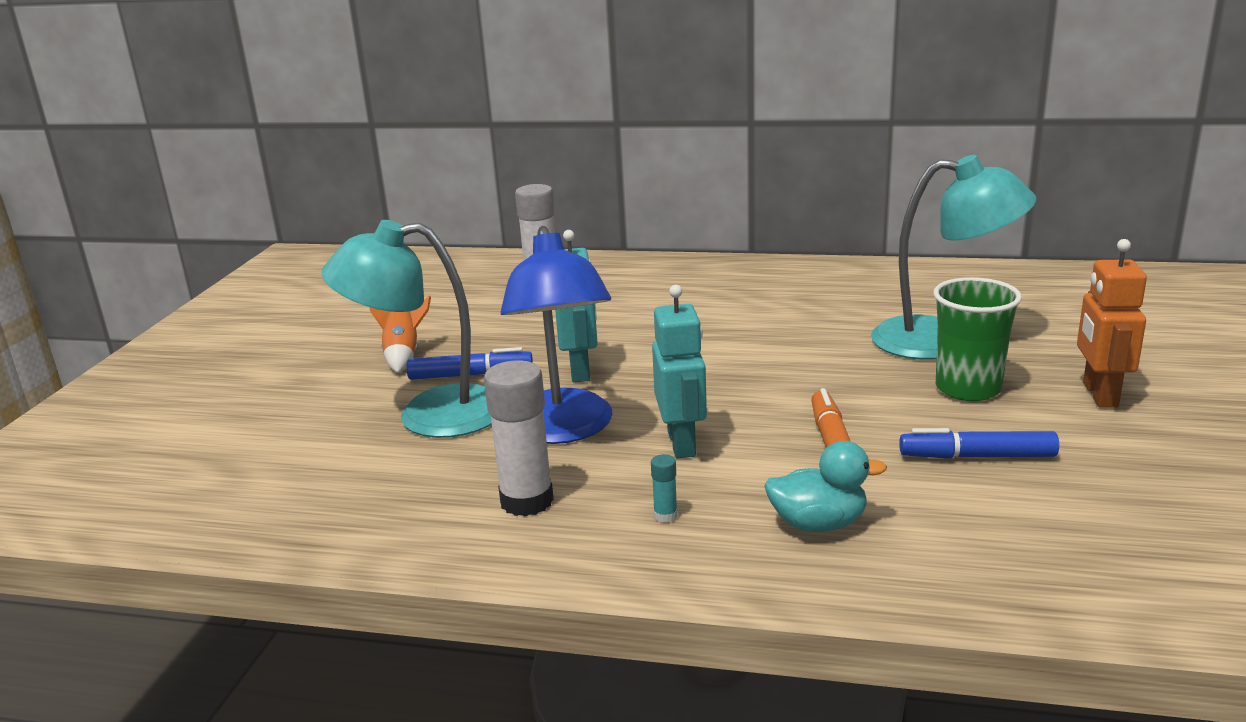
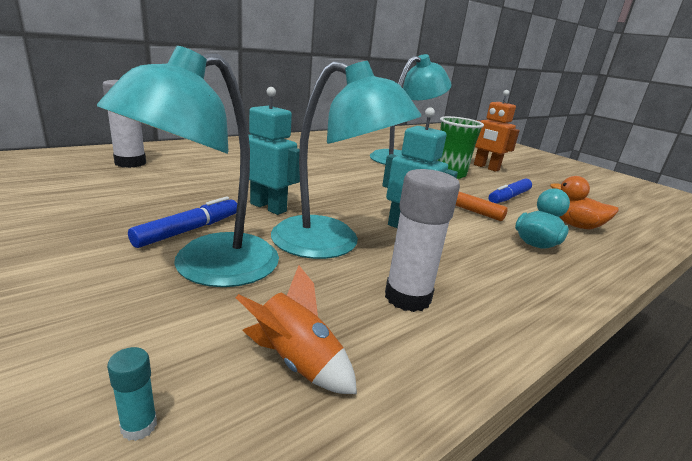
camera: 55 degrees left, 0 degrees up
(403, 355) = (89, 232): orange rocket -> orange rocket (297, 361)
(563, 430) = (331, 244): blue lamp -> turquoise lamp
(665, 515) = (485, 269): turquoise glue stick -> turquoise glue stick (139, 426)
(977, 534) = (575, 225): none -> orange duck

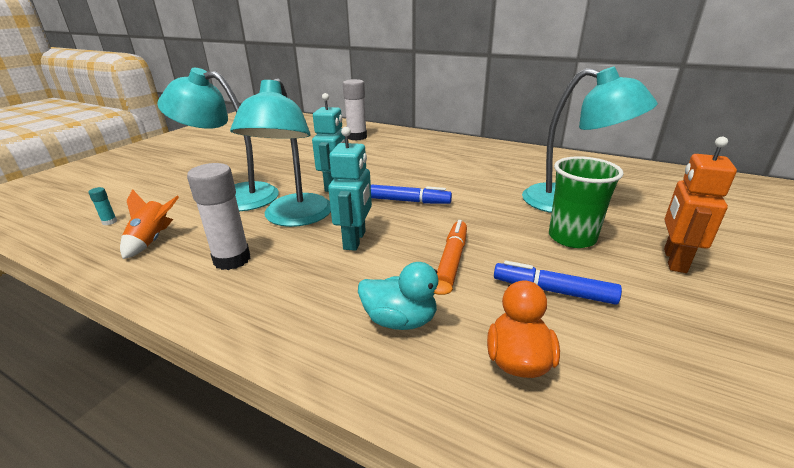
camera: 70 degrees right, 5 degrees up
(189, 230) = (276, 178): blue marker -> blue marker (409, 201)

